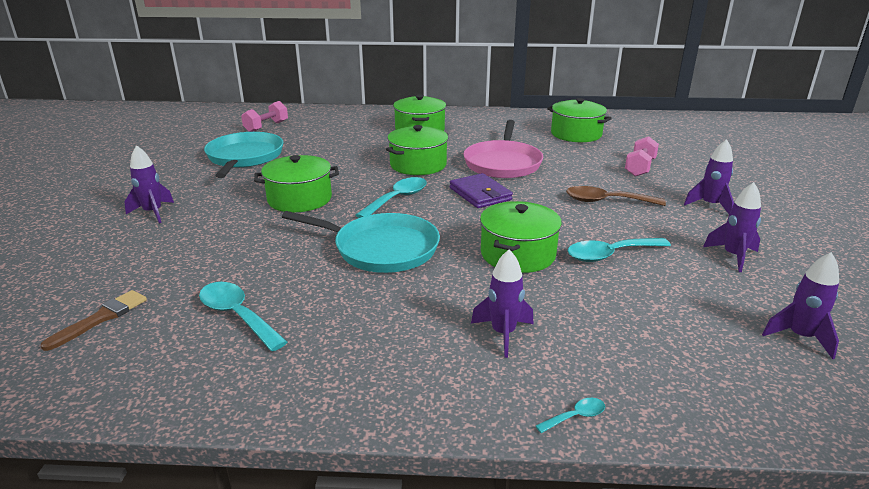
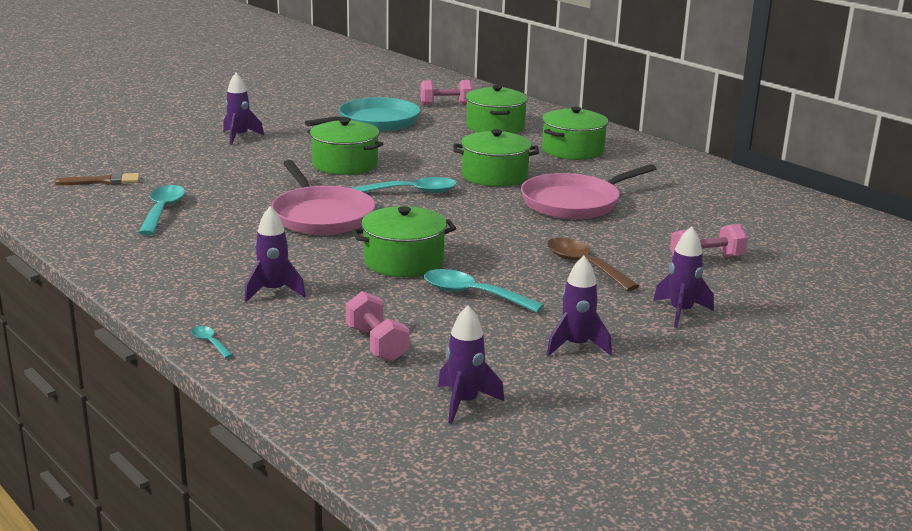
camera: 45 degrees right, 5 degrees down
(381, 249) = (321, 216): turquoise pan -> pink pan
(480, 194) = (487, 215): purple wallet -> none
(576, 134) = (729, 209): green pot -> green pot (495, 126)
(576, 416) = (209, 342): turquoise spoon -> turquoise spoon turned 150 degrees counterclockwise
(661, 329) = (377, 344): none -> pink dumbbell

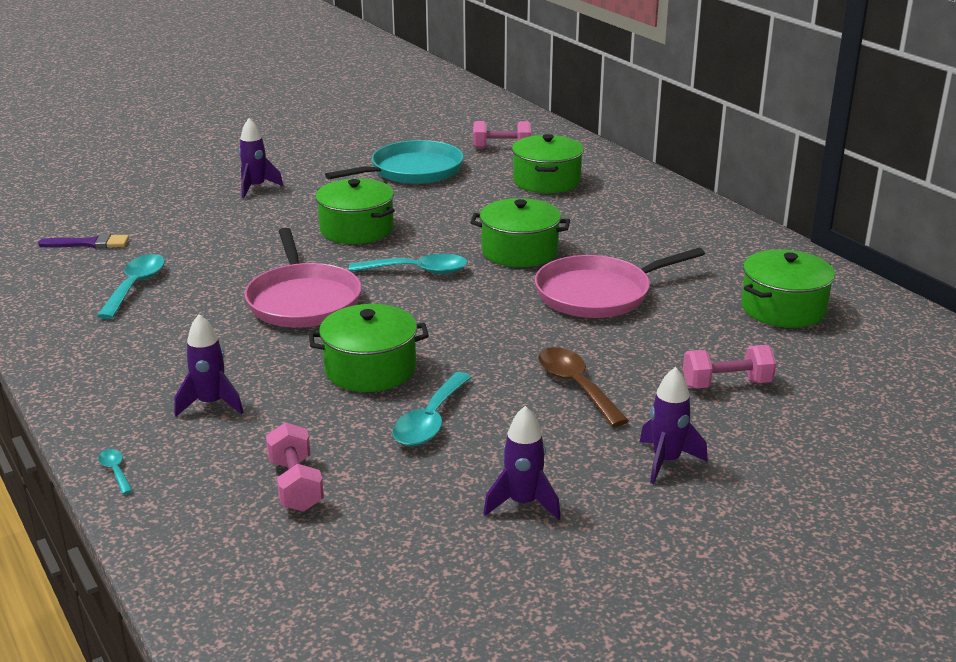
camera: 10 degrees right, 5 degrees up
(103, 181) = (89, 243): brown brush -> purple brush
(464, 403) = (362, 577): purple rocket -> none
(472, 294) = (430, 421): turquoise spoon -> turquoise spoon turned 105 degrees counterclockwise
(573, 150) = (624, 218): green pot -> green pot (783, 308)

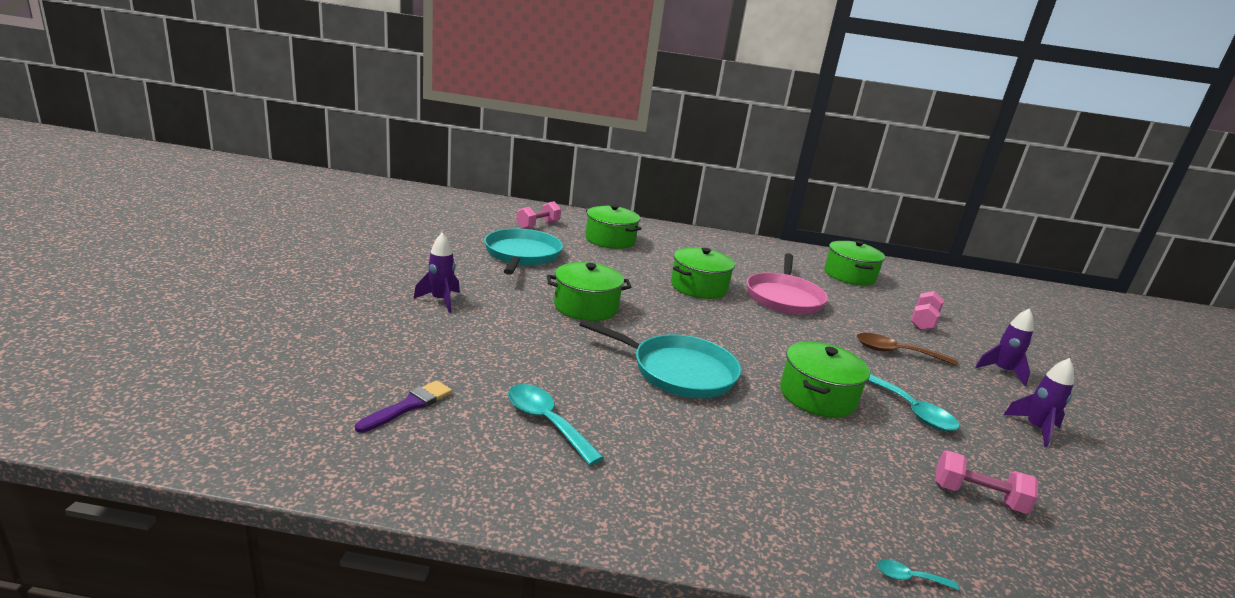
camera: 55 degrees left, 5 degrees down
(211, 404) = (818, 479): purple rocket -> none
(303, 300) = (678, 371): pink pan -> turquoise pan
(418, 271) = (685, 320): turquoise spoon -> none

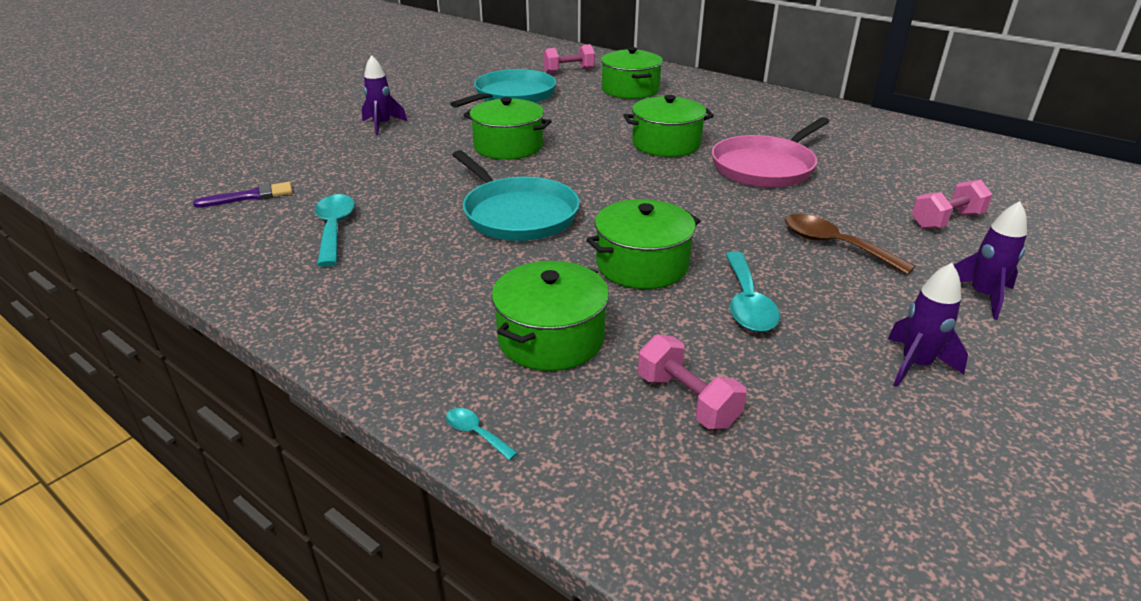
camera: 35 degrees right, 10 degrees up
(849, 275) = (913, 156): green pot -> green pot (551, 338)

